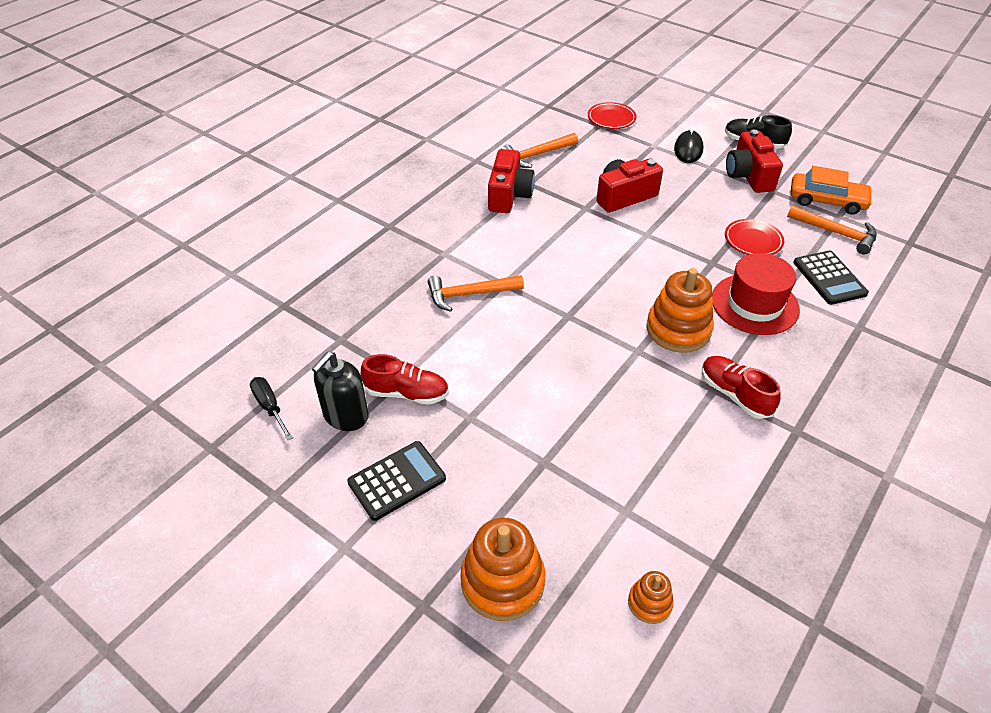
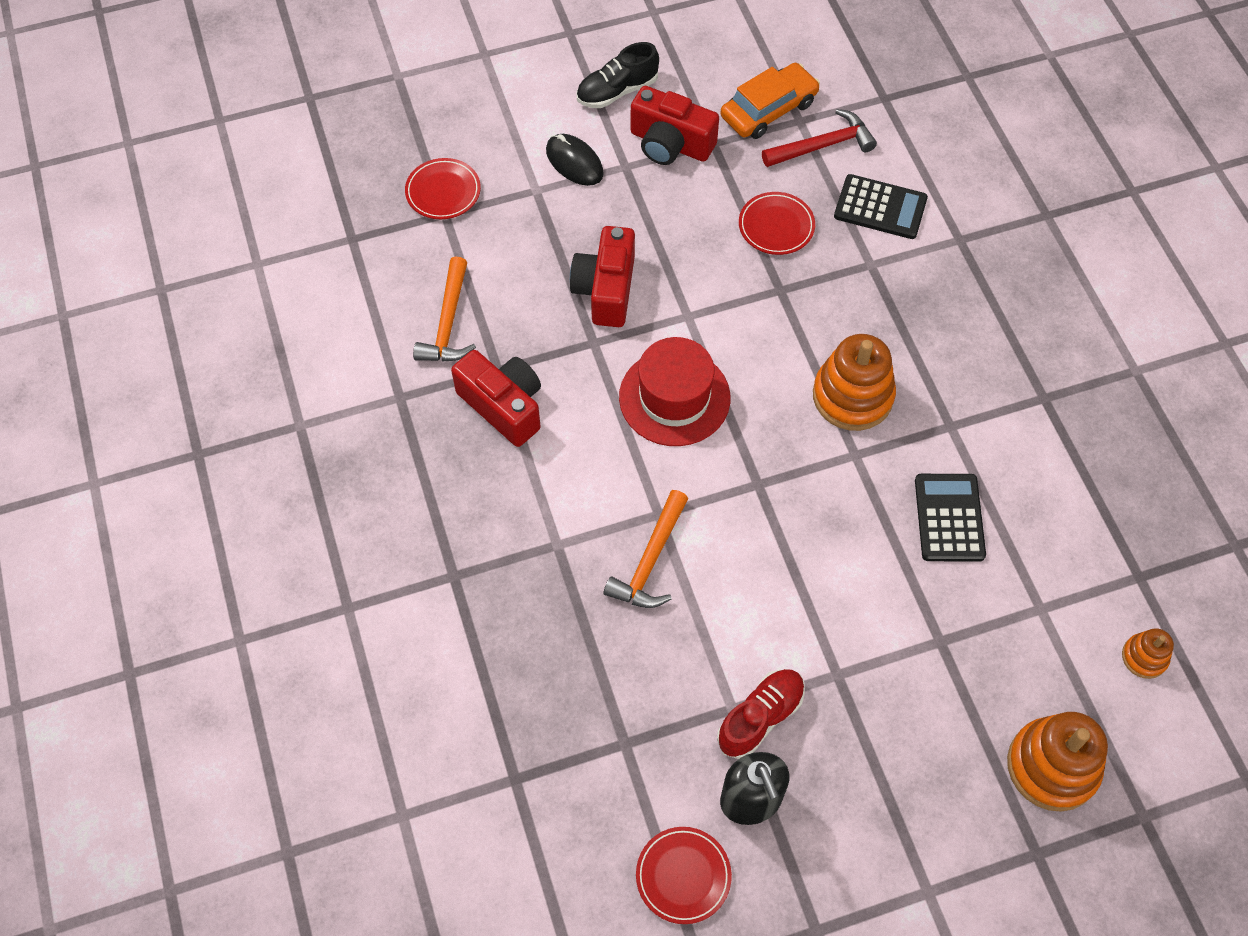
camera: 55 degrees left, 15 degrees up
(270, 407) = (683, 876): black screwdriver -> red plate
(397, 481) = (875, 795): black calculator -> black calculator (949, 518)
(734, 394) = (969, 414): red shoe -> none
(754, 304) = (867, 301): red hat -> red hat (674, 397)
(836, 233) = (822, 146): orange hammer -> red hammer

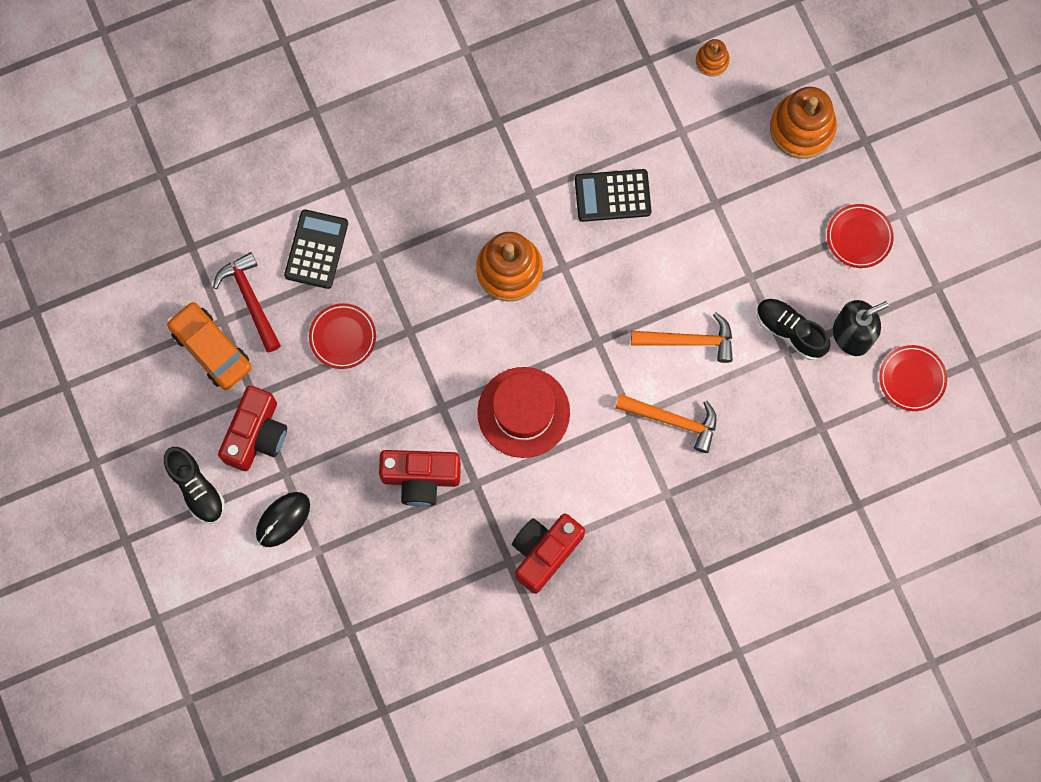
camera: 95 degrees left, 15 degrees up
(443, 192) = (324, 635): red plate -> red plate (859, 237)
(448, 323) = (466, 610): orange hammer -> orange hammer (688, 341)
(760, 717) = (790, 331): red shoe -> black shoe

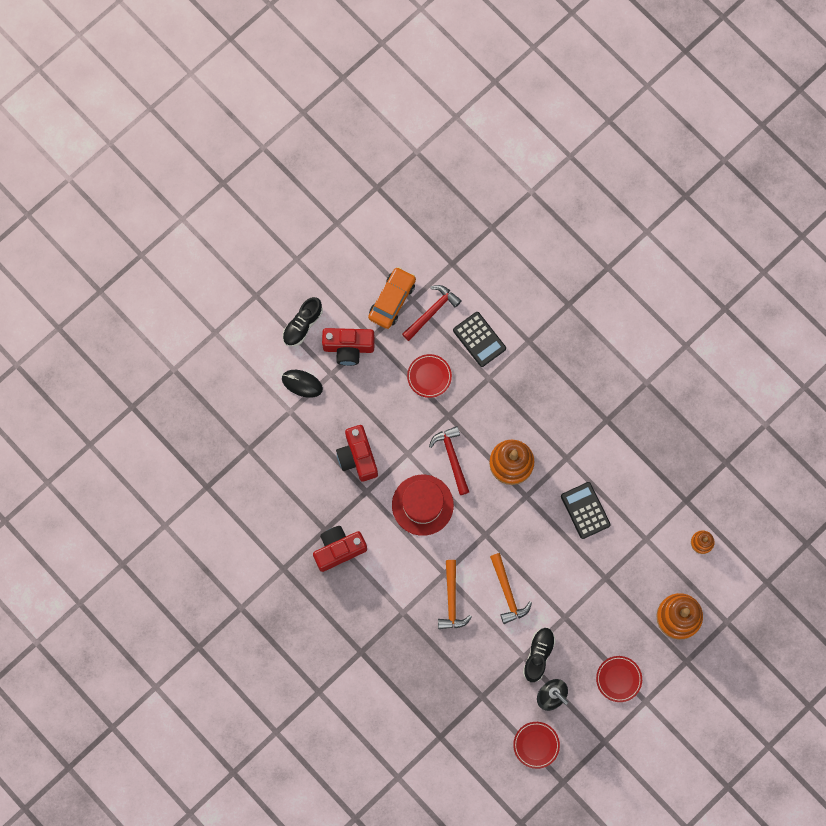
camera: 70 degrees right, 0 degrees up
(316, 249) = (479, 339): black calculator -> black calculator turned 60 degrees clockwise
(471, 347) = (452, 458): none -> red hammer
(544, 552) = (338, 549): red camera -> red camera turned 45 degrees counterclockwise

